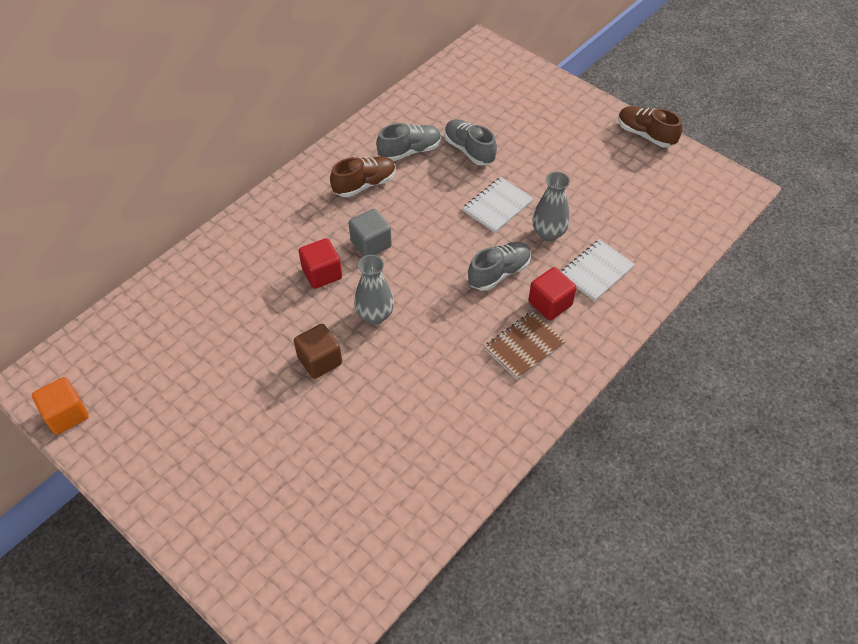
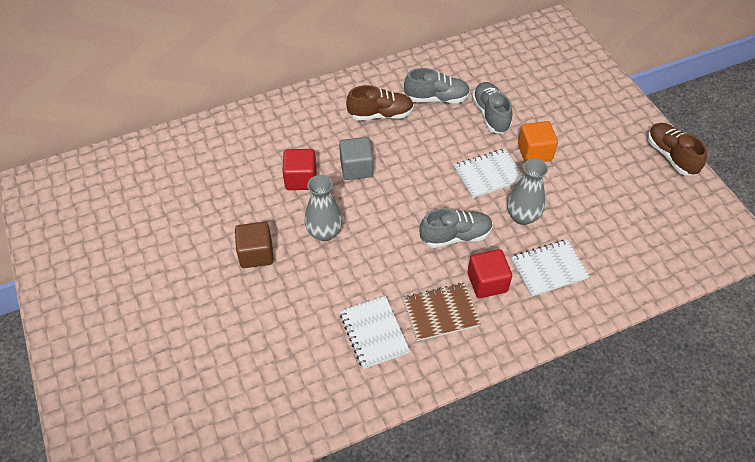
camera: 25 degrees right, 0 degrees up
(66, 414) = (40, 220): orange cube -> orange cube (534, 152)
(474, 388) = (374, 333): none -> white notebook

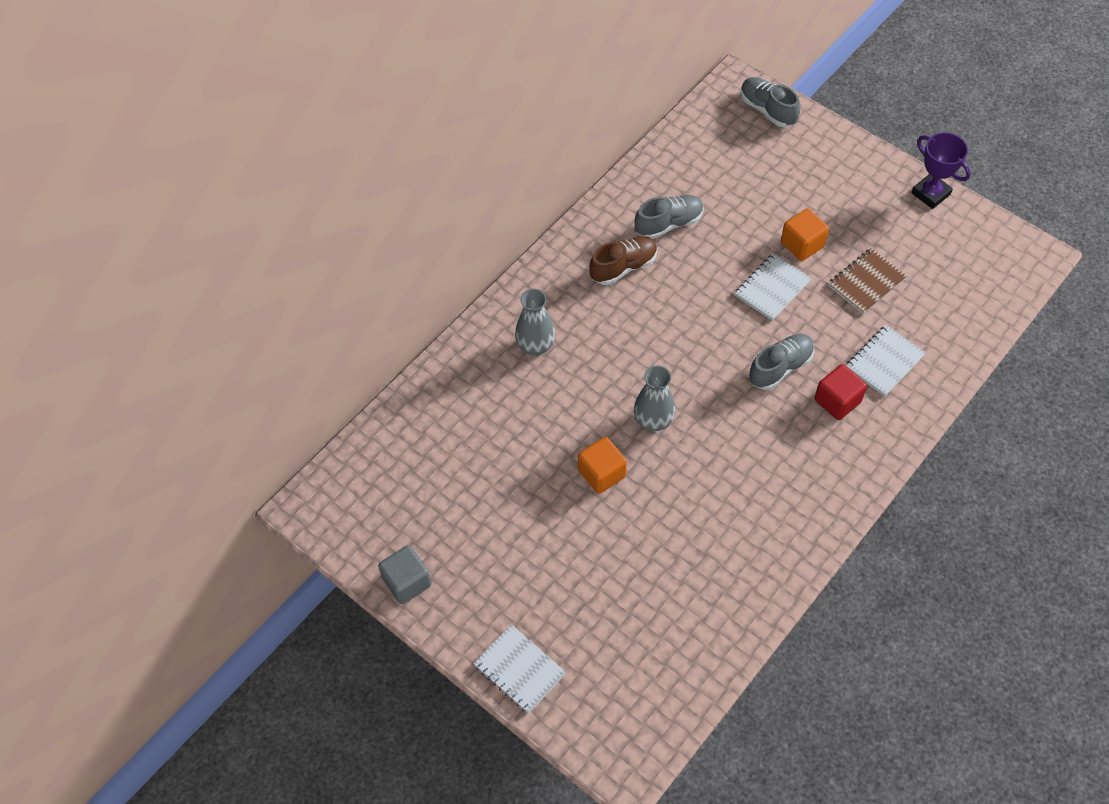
camera: 25 degrees left, 5 degrees up
(256, 254) = (601, 473): brown cube -> orange cube
(301, 179) = (591, 375): red cube -> none
(356, 168) = (639, 338): grey cube -> grey cube (407, 582)
(374, 333) = (766, 498): white notebook -> white notebook (519, 669)
(440, 313) = (813, 450): brown notebook -> brown notebook (866, 282)
(490, 115) = (735, 220): grey shoe -> grey shoe (767, 110)
(522, 216) = (830, 319): grey vase -> grey vase (535, 346)
(671, 156) = (930, 193): brown shoe -> purple trophy

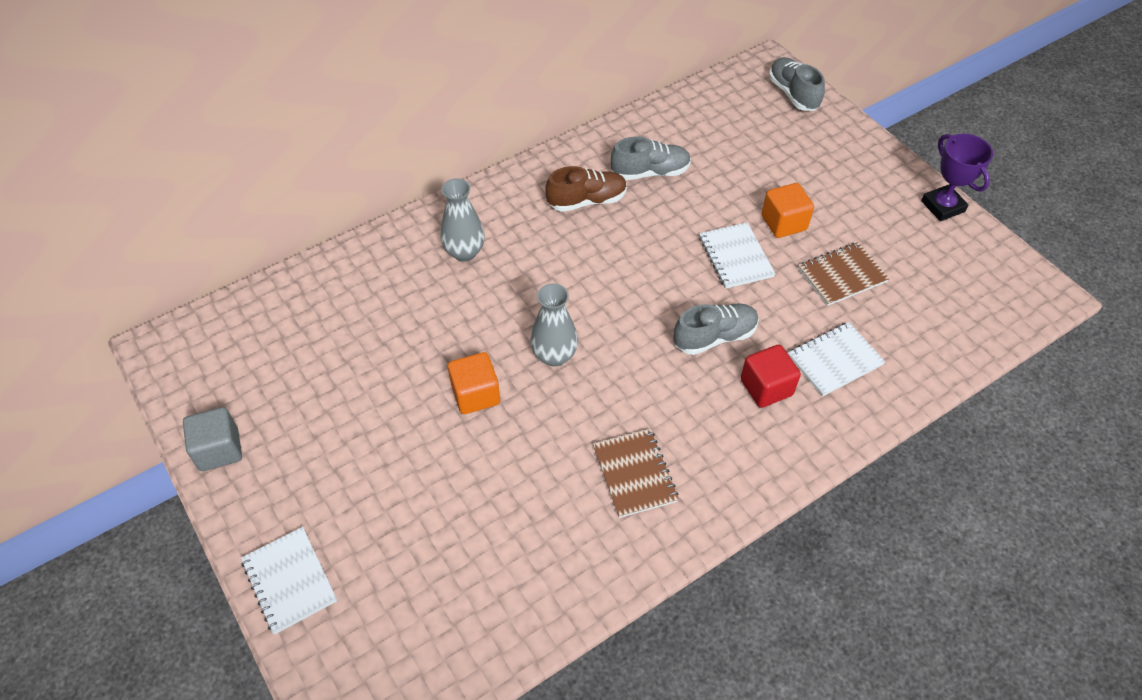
camera: 15 degrees right, 5 degrees down
(758, 504) = (634, 474): none -> brown notebook
(772, 288) = (735, 257): white notebook -> white notebook turned 75 degrees counterclockwise

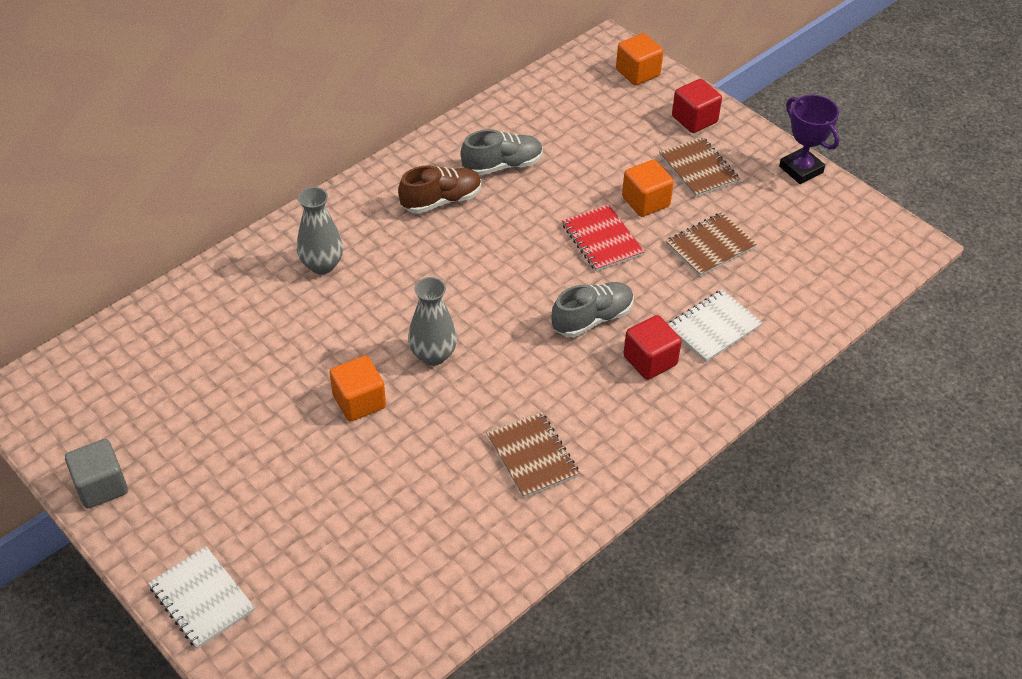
camera: 10 degrees left, 5 degrees down
(735, 257) = (602, 240): white notebook -> red notebook
(793, 94) = (637, 73): grey shoe -> orange cube
(840, 195) = (698, 169): none -> brown notebook
(842, 145) = (694, 119): none -> red cube

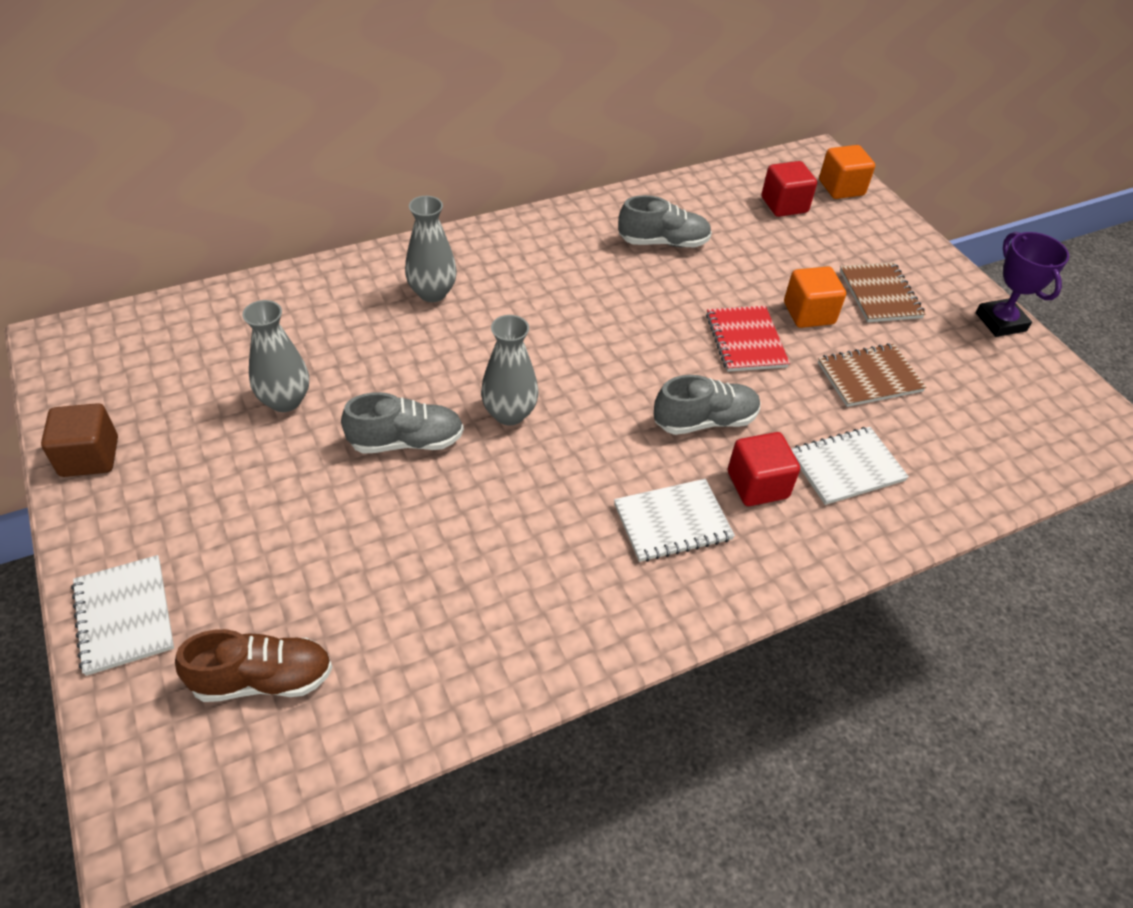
camera: 15 degrees right, 0 degrees up
(101, 486) = (89, 457): grey cube -> brown cube
(241, 394) = (285, 400): none -> grey vase
(359, 401) = (406, 442): orange cube -> grey shoe
(441, 201) = (584, 261): brown shoe -> brown shoe (263, 679)
(532, 456) = (576, 558): brown notebook -> none
(595, 408) = (672, 522): none -> white notebook
(694, 119) = (890, 245): red cube -> red cube (784, 205)

